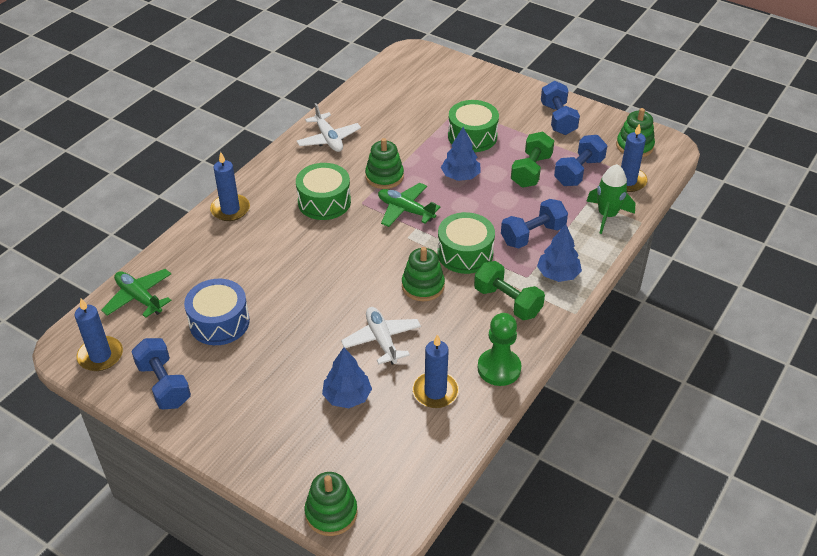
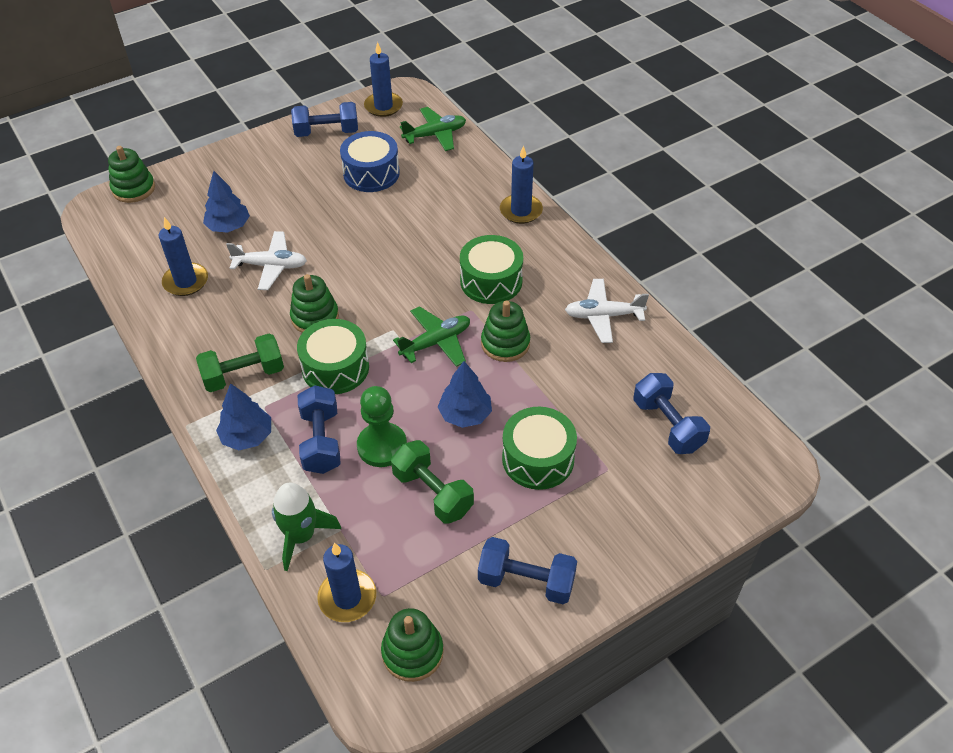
camera: 115 degrees right, 5 degrees up
(499, 368) = (172, 334): green pawn -> green pawn (382, 446)
(579, 172) = (399, 547): blue dumbbell -> blue dumbbell (667, 425)

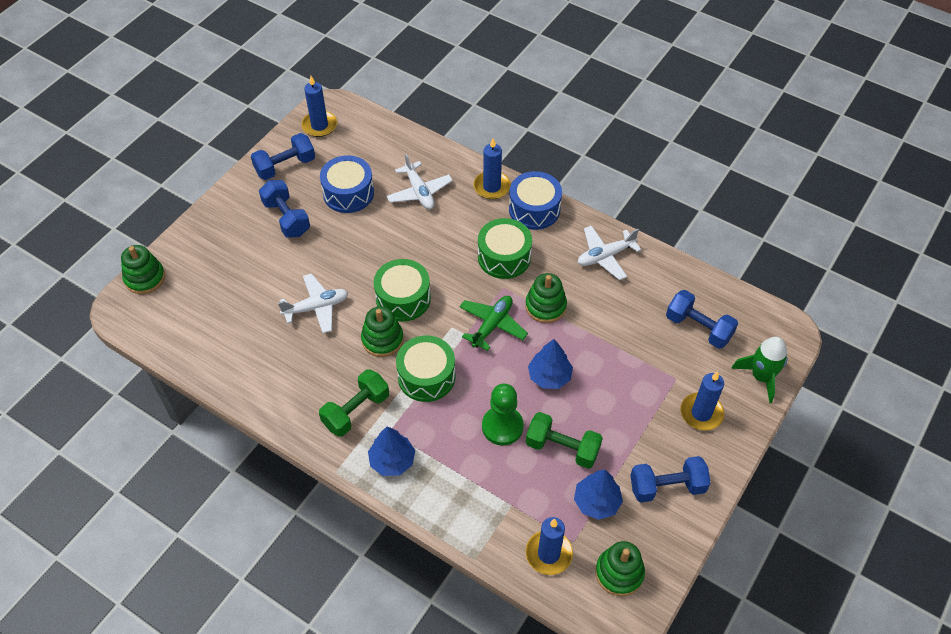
camera: 25 degrees left, 5 degrees up
(186, 281) = (252, 348): blue candle -> blue candle (701, 413)
(229, 226) = (256, 284): blue tree -> blue tree (596, 502)
(301, 536) = (485, 522): green rocket -> green rocket (761, 377)
(321, 441) = (453, 441): blue dumbbell -> blue dumbbell (286, 218)
(435, 135) = (381, 139): green plane -> none
(442, 193) = (419, 192): none -> white plane
(538, 459) = (622, 390): green drum -> green drum (403, 298)
(553, 246) = (534, 209): none -> blue drum

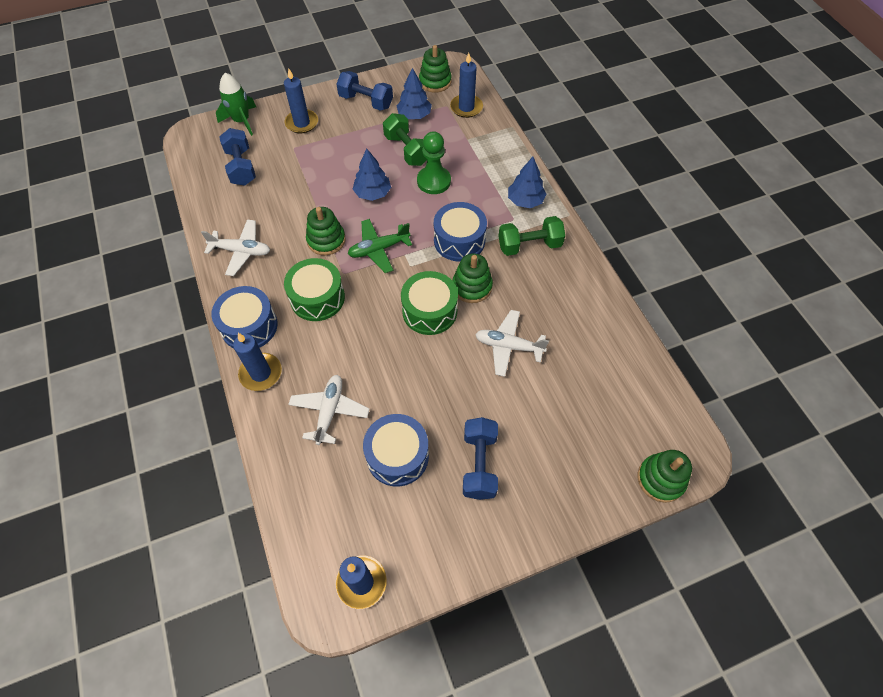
camera: 145 degrees left, 5 degrees up
(285, 166) = (439, 541): blue dumbbell -> none
(426, 376) = (459, 240): green drum -> blue drum

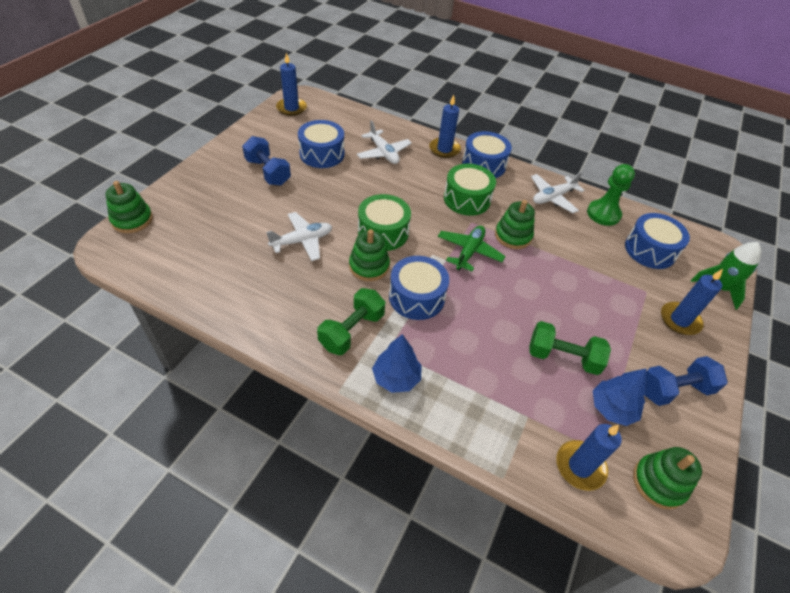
camera: 135 degrees right, 10 degrees down
(241, 167) = (650, 250): blue dumbbell -> blue drum
(372, 193) = (532, 293): blue tree -> none
(433, 181) = (500, 340): green pawn -> green pawn (603, 214)

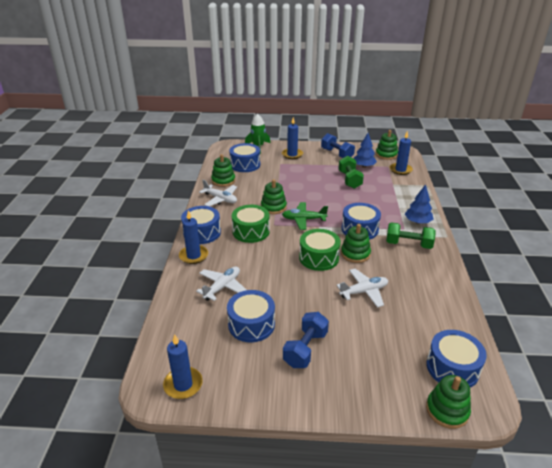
camera: 110 degrees left, 15 degrees down
(159, 249) = (452, 368): none -> blue drum
(302, 241) = (364, 292): white plane -> white plane turned 120 degrees clockwise
(603, 214) = (223, 180): green pawn -> green stacking toy

